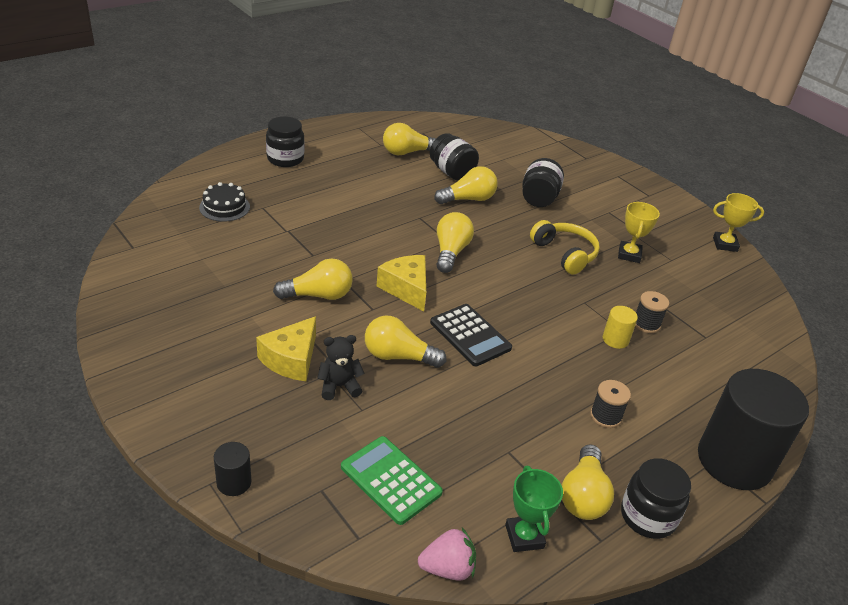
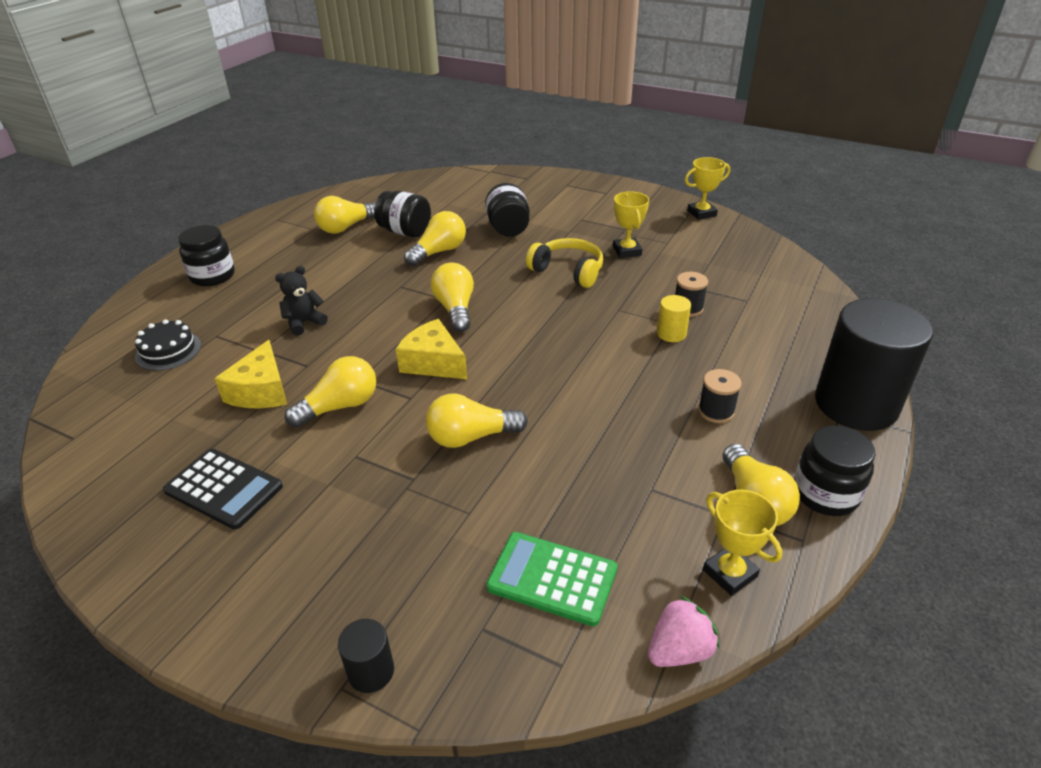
camera: 20 degrees left, 0 degrees up
(291, 359) = (352, 490): yellow cheese -> yellow cheese (261, 391)
(339, 386) = (427, 497): black teddy bear -> black teddy bear (304, 323)
(470, 335) = (531, 385): black calculator -> black calculator (224, 489)
(524, 536) = (730, 573): green trophy -> yellow trophy

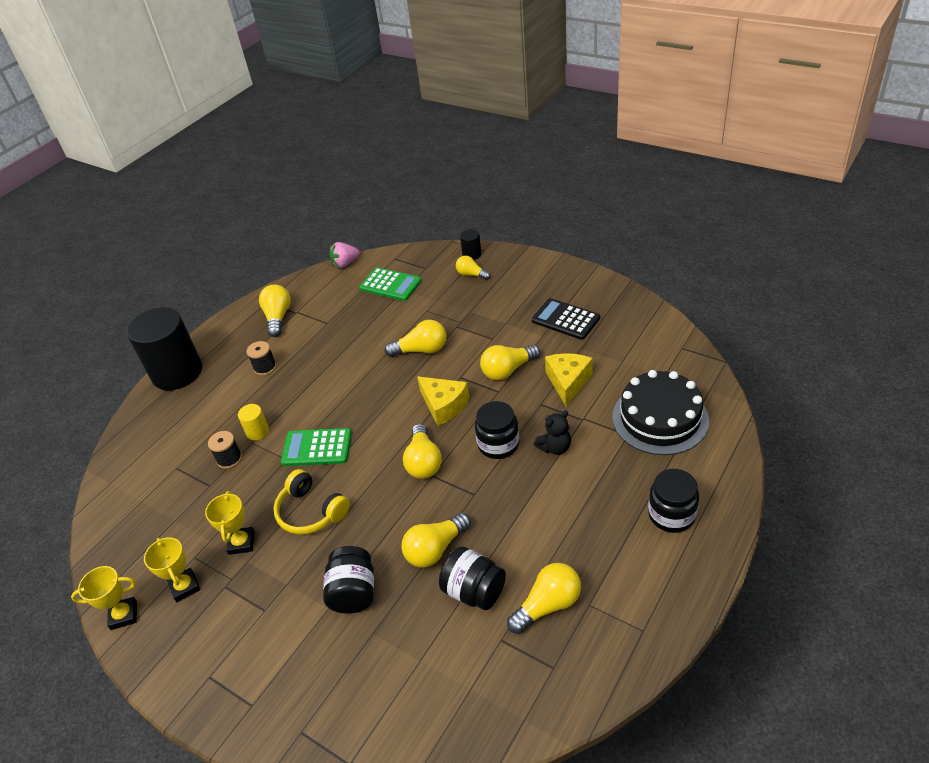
camera: 170 degrees left, 5 degrees up
(168, 351) = (660, 418): black cake -> black cake, size x1.83
(377, 603) = (471, 274): none -> yellow light bulb
(586, 319) = (317, 448): none -> green calculator
(730, 573) = (309, 288): yellow trophy -> yellow trophy (185, 587)
(825, 494) = (239, 322): black jar -> black jar (498, 444)

